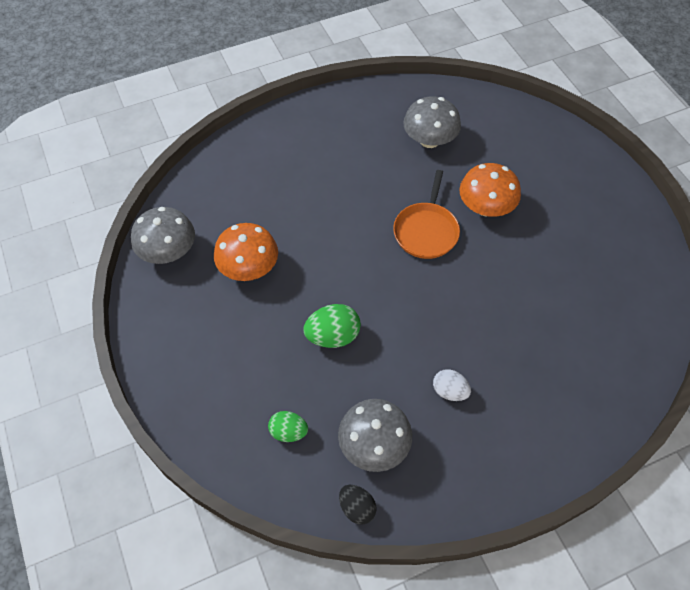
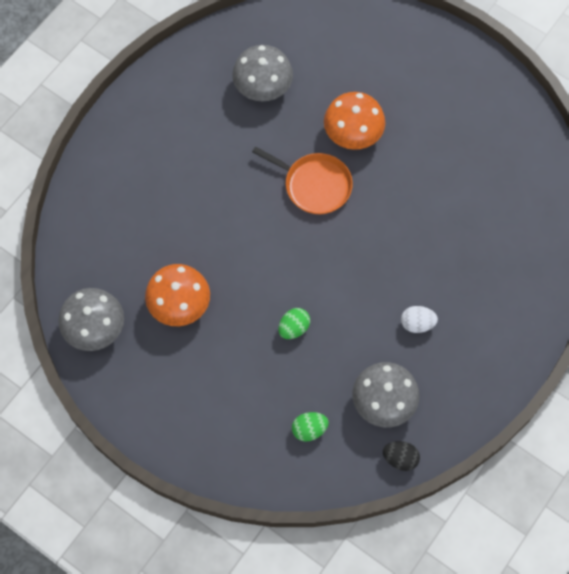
camera: 30 degrees left, 10 degrees up
(333, 336) = (294, 328): green egg -> green egg, size x0.66
(426, 231) = (314, 185): orange pan -> orange pan turned 45 degrees counterclockwise

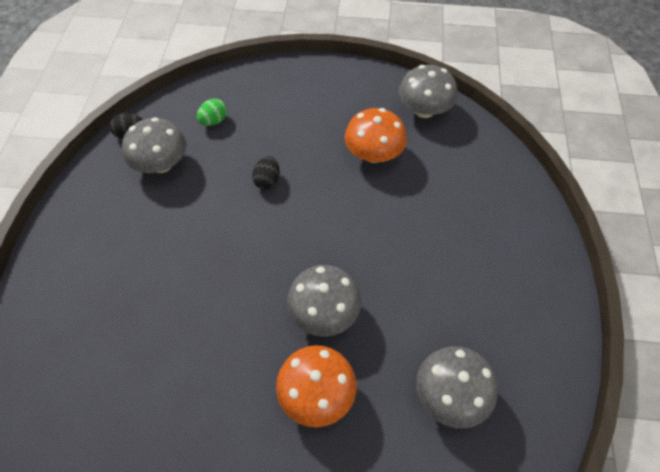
camera: 150 degrees right, 10 degrees down
(294, 328) = (267, 181): green egg -> black egg
(314, 185) = (324, 313): orange pan -> grey mushroom
(417, 323) = (157, 235): white egg -> none

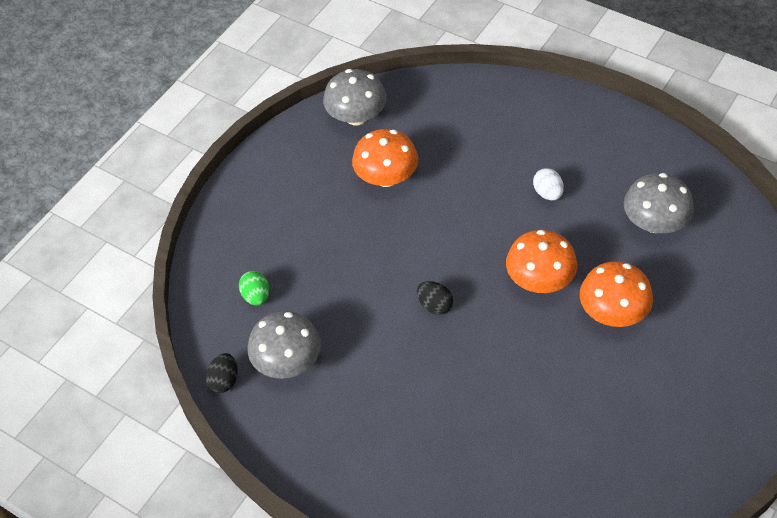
camera: 60 degrees left, 5 degrees down
(267, 181) = (367, 274): black egg -> black egg (434, 305)
(324, 313) = (540, 280): grey mushroom -> orange mushroom
(429, 281) = (547, 193): none -> white egg

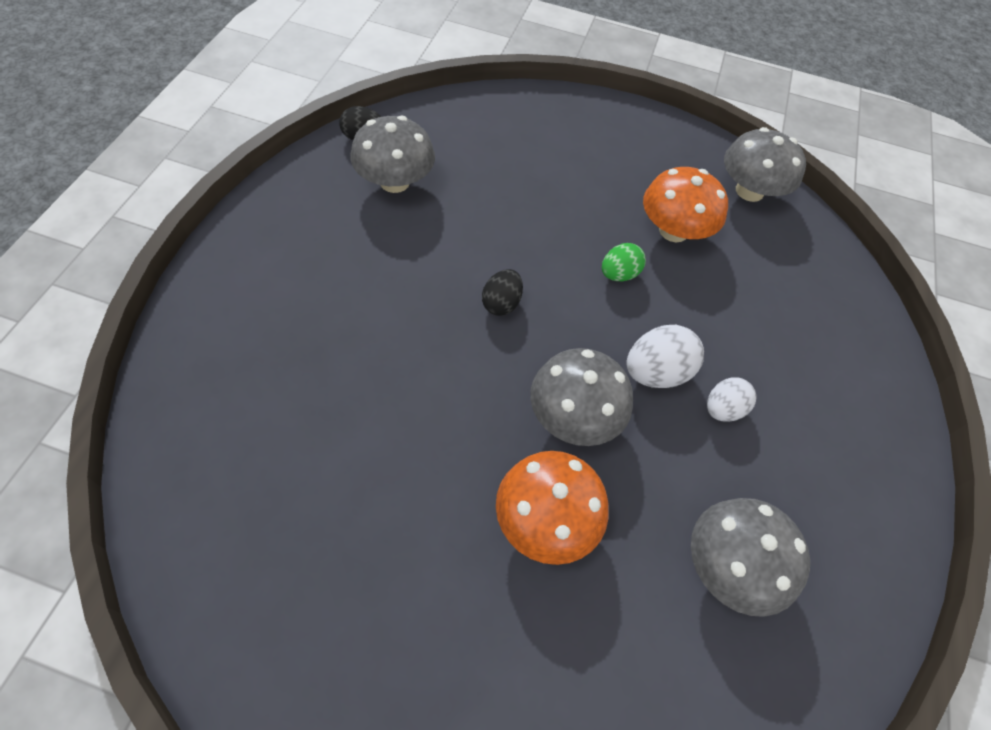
camera: 65 degrees right, 5 degrees up
(256, 296) = (472, 145): green egg -> green egg (618, 274)
(513, 223) = (655, 372): none -> white egg
(540, 280) = (573, 416): orange mushroom -> grey mushroom

